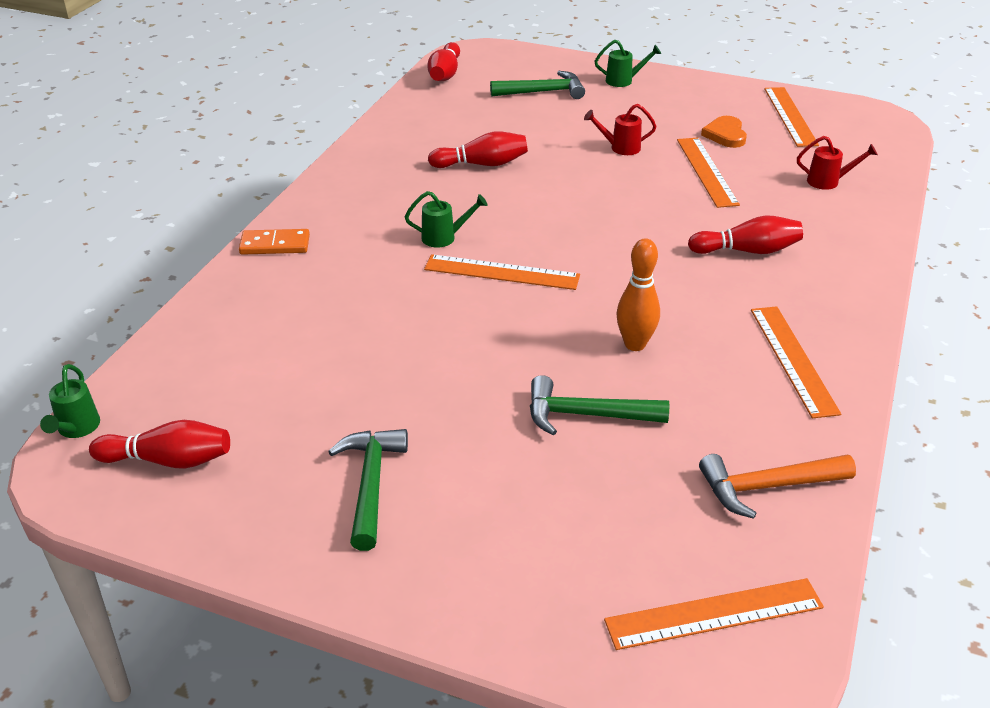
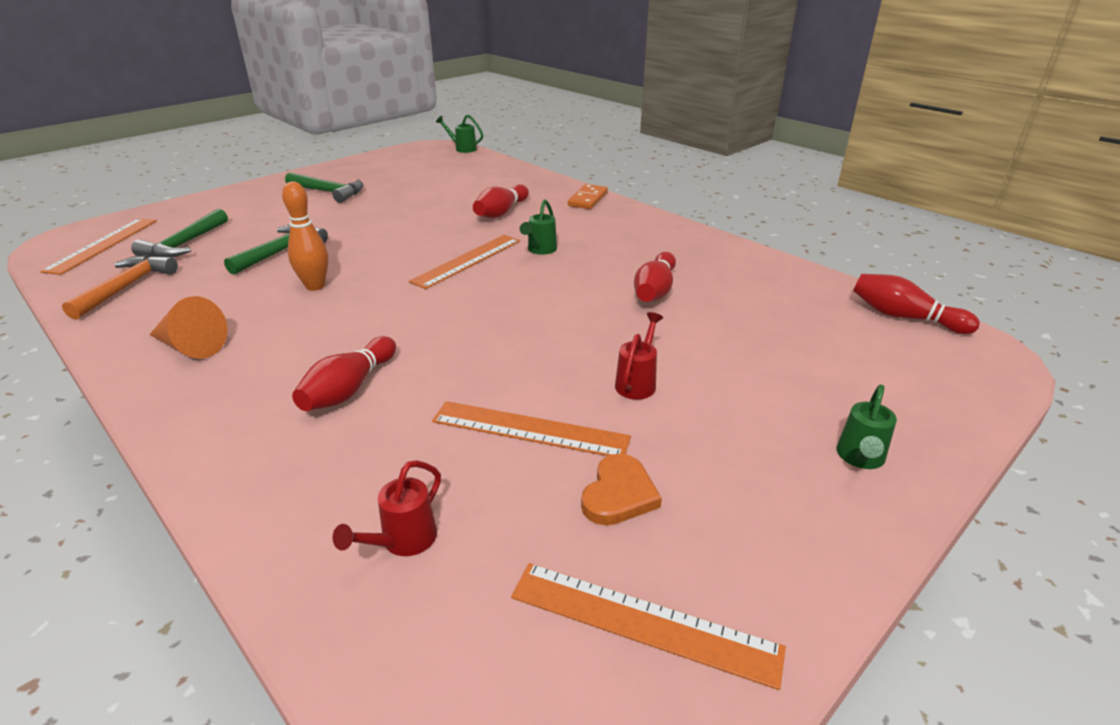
camera: 115 degrees right, 5 degrees down
(168, 460) = (414, 160): red bowling pin -> red bowling pin (501, 212)
(543, 92) = (831, 372): green hammer -> green hammer (185, 244)
(725, 135) = (619, 494): orange heart -> orange heart turned 90 degrees clockwise
(793, 359) = (190, 347): orange ruler -> orange cone

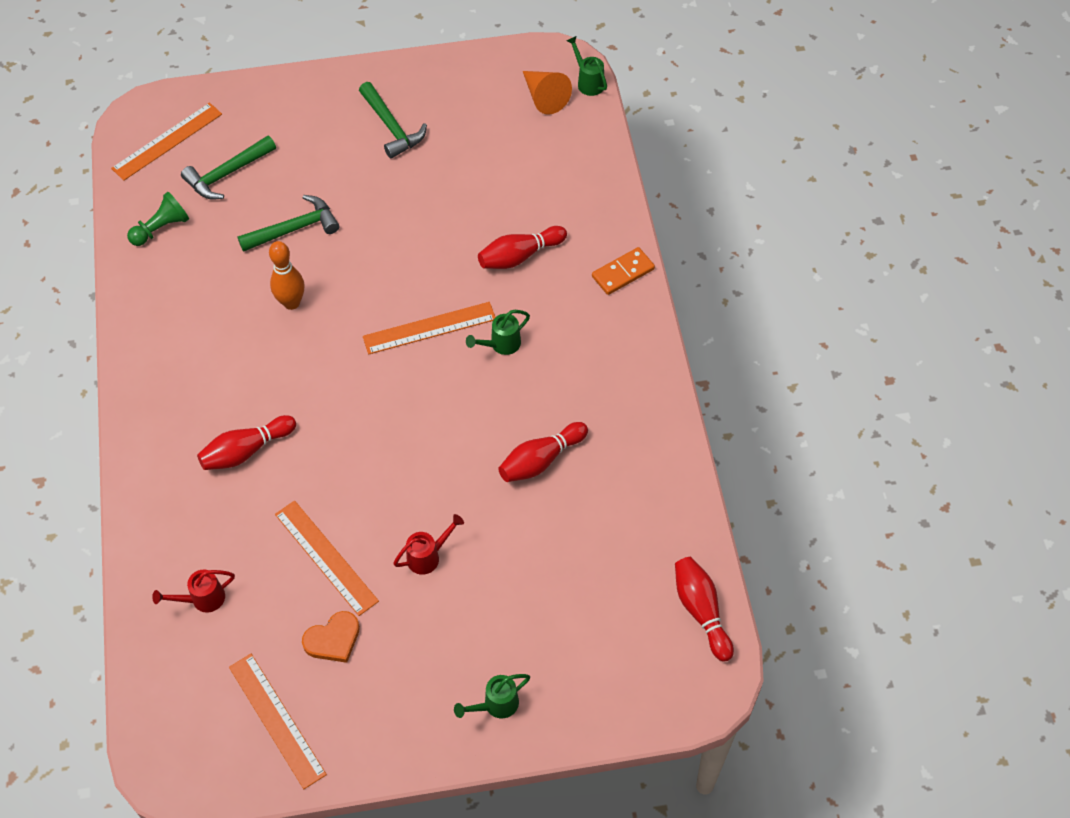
camera: 35 degrees right, 25 degrees up
(126, 287) = (161, 228): orange hammer -> green pawn
(190, 347) = (173, 341): orange cone -> orange cone (544, 97)

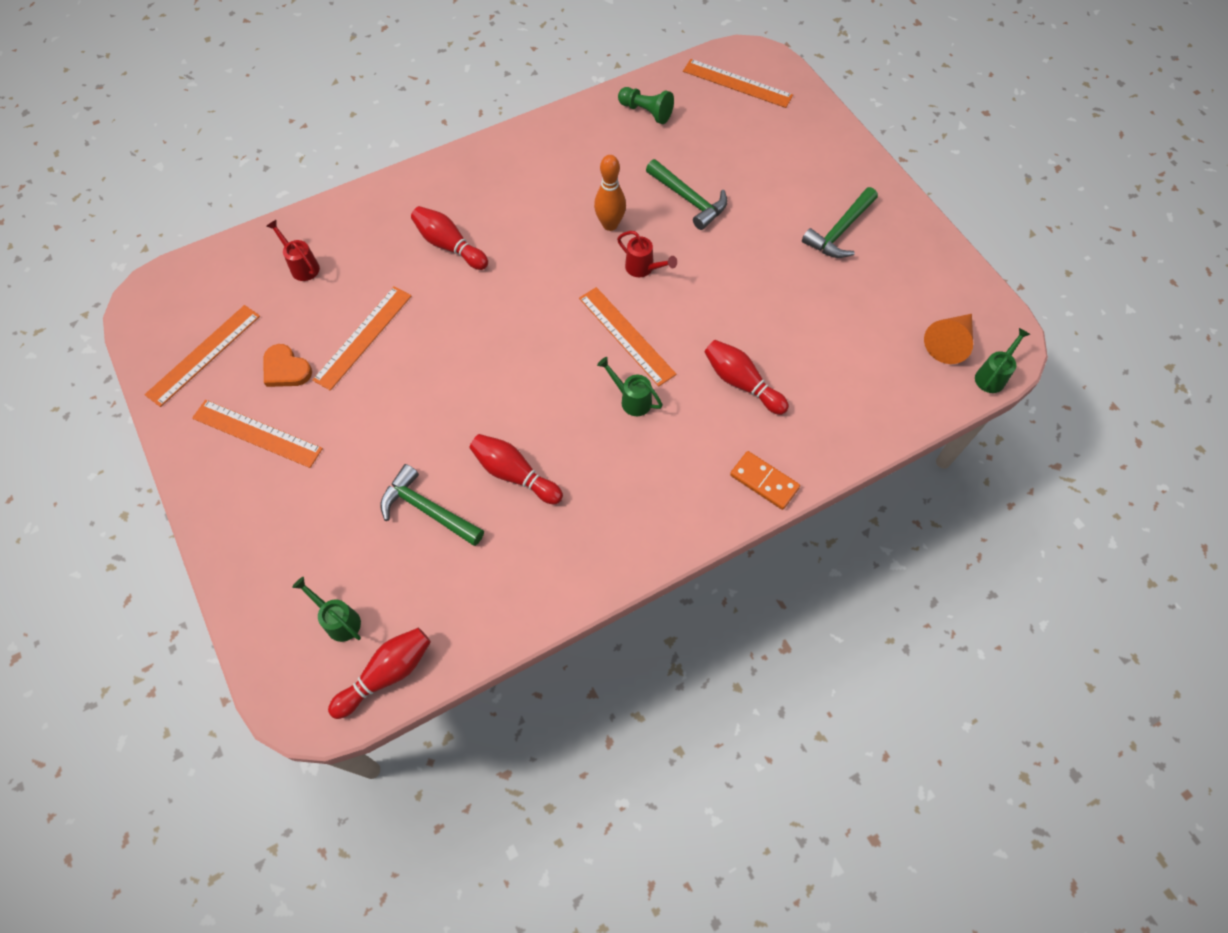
camera: 70 degrees right, 5 degrees up
(227, 174) = (724, 134): green hammer -> green hammer (428, 510)
(401, 681) = (257, 433): none -> orange ruler
(428, 556) = (385, 414): red watering can -> red watering can (643, 269)
(495, 705) = (247, 516): green watering can -> green watering can (338, 620)

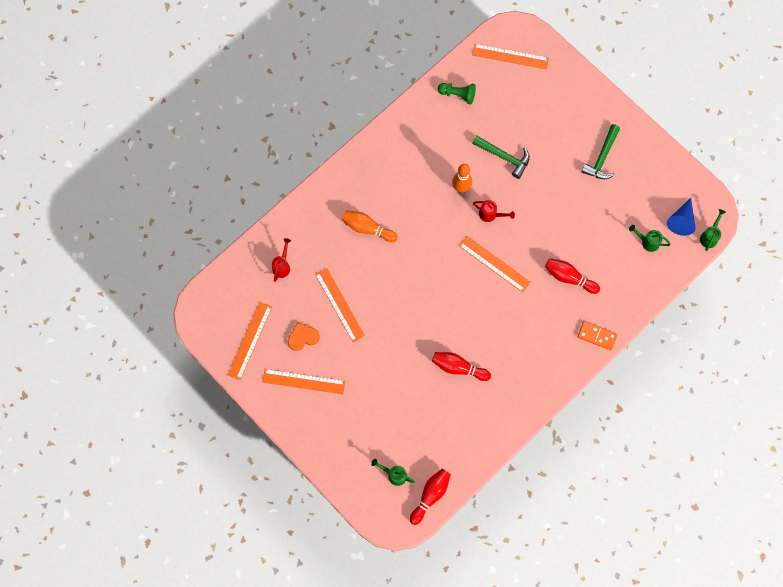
camera: 15 degrees left, 10 degrees up
(286, 369) = (303, 337): orange heart -> orange heart turned 135 degrees clockwise
(302, 266) = (282, 266): red watering can -> red watering can turned 75 degrees clockwise
(363, 337) = (340, 304): orange ruler -> orange ruler turned 45 degrees counterclockwise
(428, 510) = (418, 401): green hammer -> none
(449, 246) = (367, 228): red bowling pin -> orange bowling pin
(631, 399) = (509, 304): green watering can -> green watering can (647, 242)
(949, 343) = (681, 220): orange cone -> blue cone

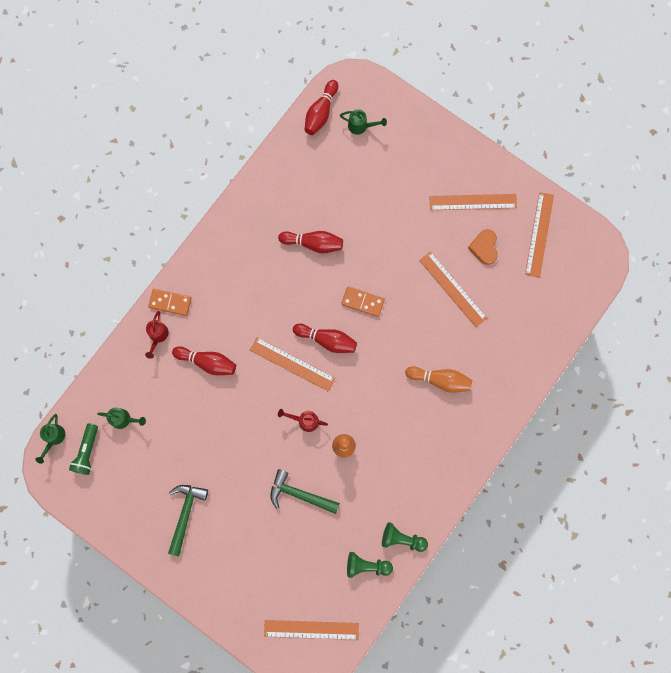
camera: 170 degrees right, 5 degrees up
(282, 266) = (524, 321): red watering can -> red watering can (157, 336)
(303, 337) = (484, 247): orange heart -> orange heart turned 120 degrees clockwise
(422, 307) = (363, 302): none -> orange domino
(425, 110) = (402, 539): none -> green pawn
(460, 279) = (327, 340): none -> red bowling pin
(681, 220) = (87, 452): blue cone -> green flashlight

